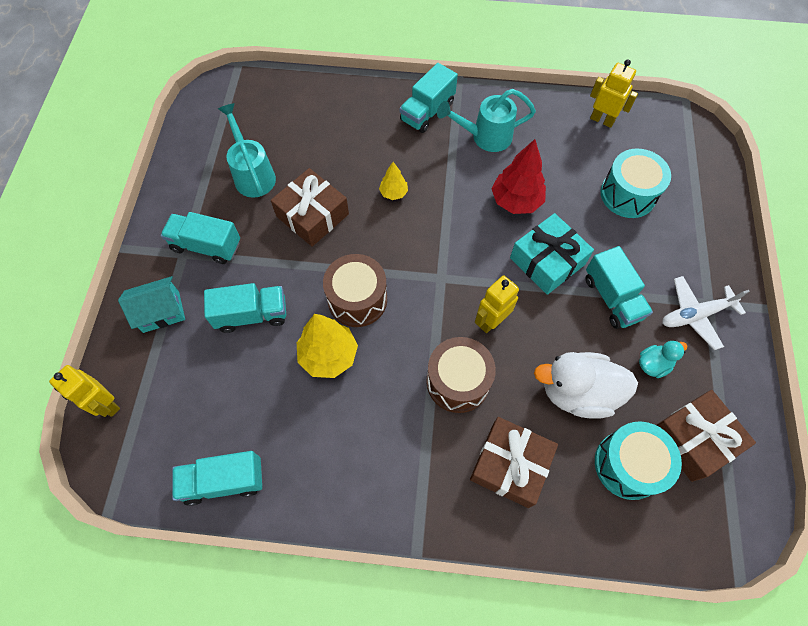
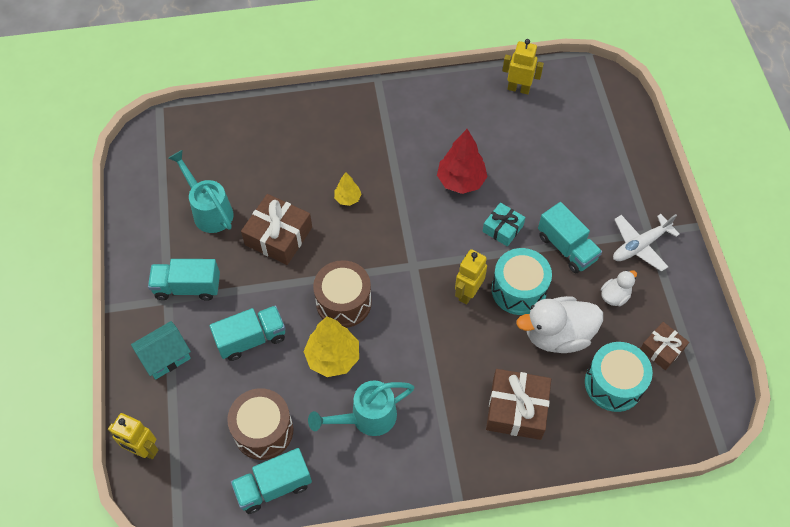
camera: 15 degrees left, 5 degrees down
(427, 111) = (356, 115): turquoise truck -> none
(458, 381) = (453, 351): brown drum -> brown drum (263, 430)
(485, 137) = (417, 127): turquoise watering can -> turquoise watering can (366, 417)
(547, 261) = (502, 228): turquoise gift -> turquoise gift, size x0.61
(628, 194) = (558, 153): turquoise drum -> turquoise drum (518, 290)
(653, 364) = (614, 296): turquoise duck -> white duck
(693, 439) = (661, 349): brown gift -> brown gift, size x0.61

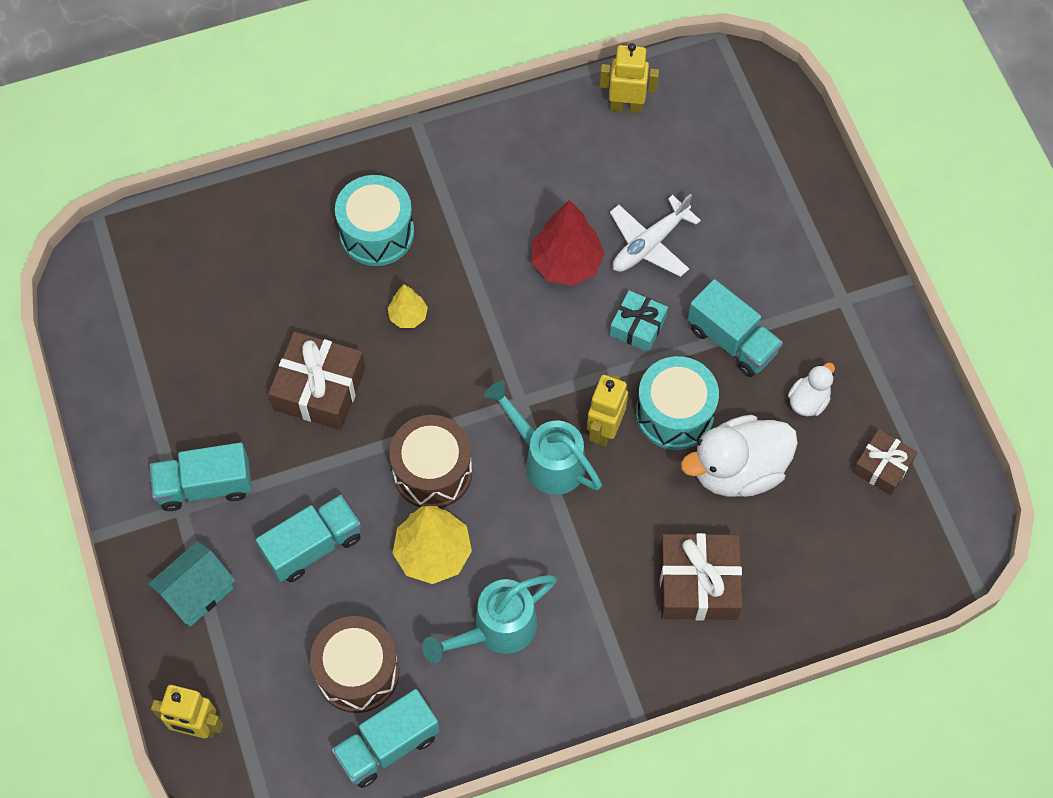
camera: 10 degrees left, 5 degrees up
(209, 210) = (210, 366): turquoise watering can -> turquoise watering can (547, 459)
(613, 384) = (824, 526): turquoise drum -> turquoise drum (377, 233)
(640, 246) = (833, 321): white plane -> white plane (649, 244)

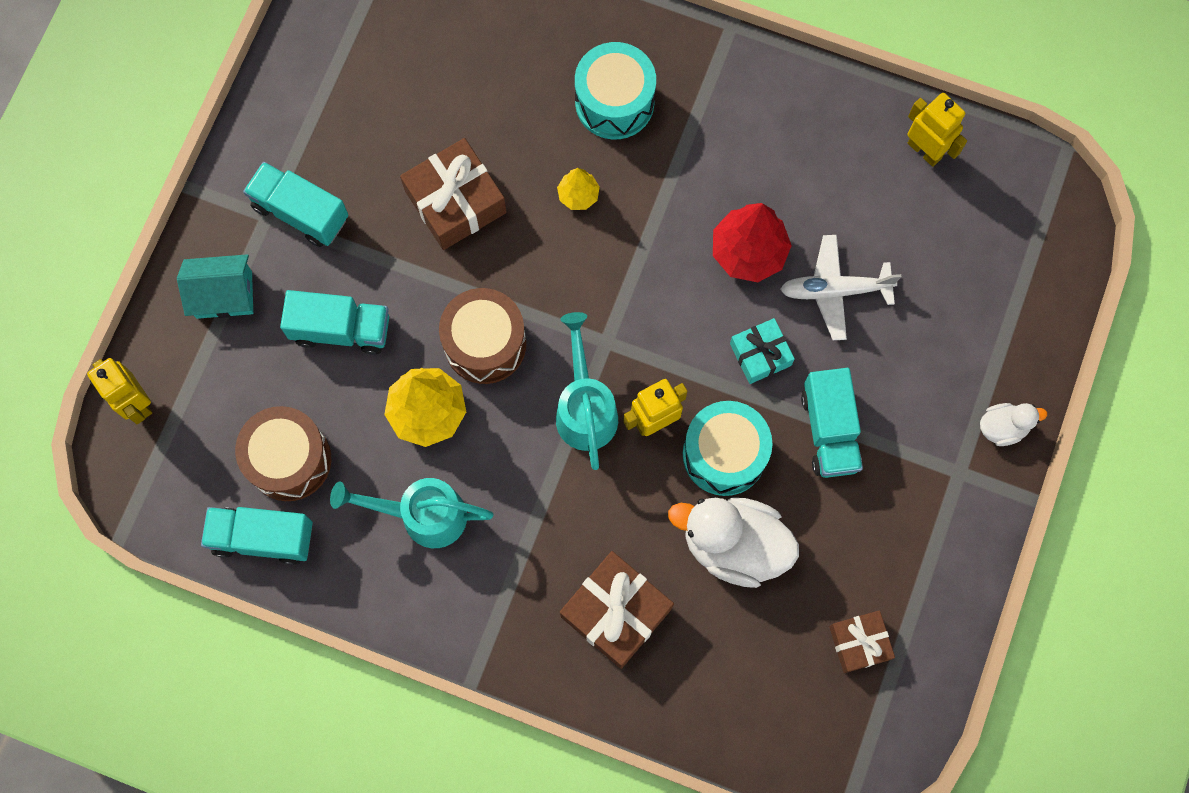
camera: 40 degrees right, 10 degrees up
(808, 401) = (847, 535): white duck -> white duck (1002, 427)

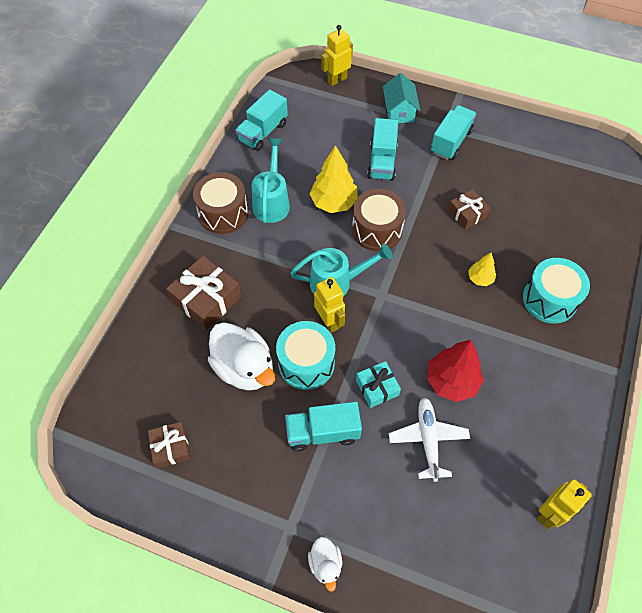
camera: 90 degrees right, 15 degrees down
(262, 537) = (263, 132): turquoise truck -> turquoise truck turned 150 degrees counterclockwise
(289, 460) = (306, 142): brown drum -> brown drum (223, 213)
(455, 201) = (467, 214): brown gift -> brown gift, size x0.61
(734, 545) = (244, 368): white duck -> white duck turned 120 degrees clockwise

